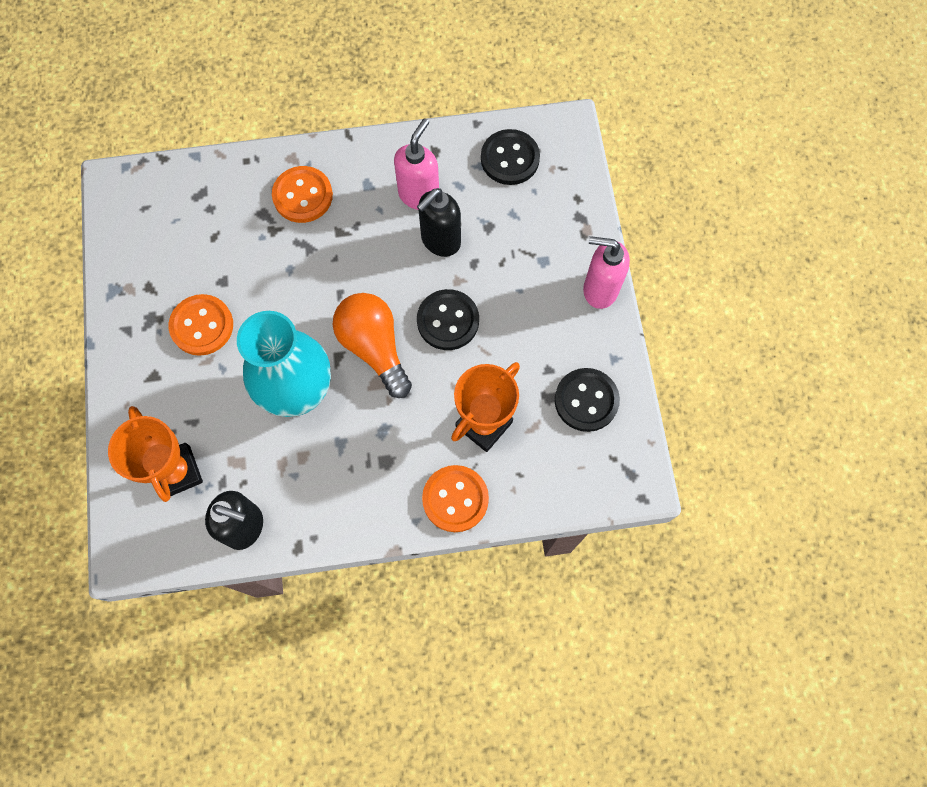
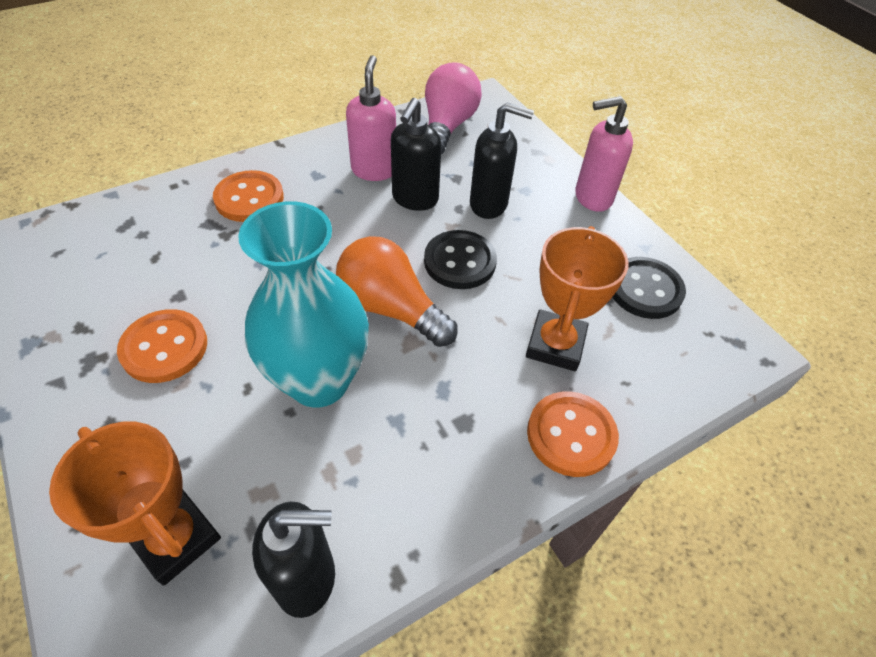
camera: 25 degrees left, 20 degrees down
(502, 268) = (489, 205): none -> black soap dispenser
(510, 158) = (447, 126): black button -> pink light bulb

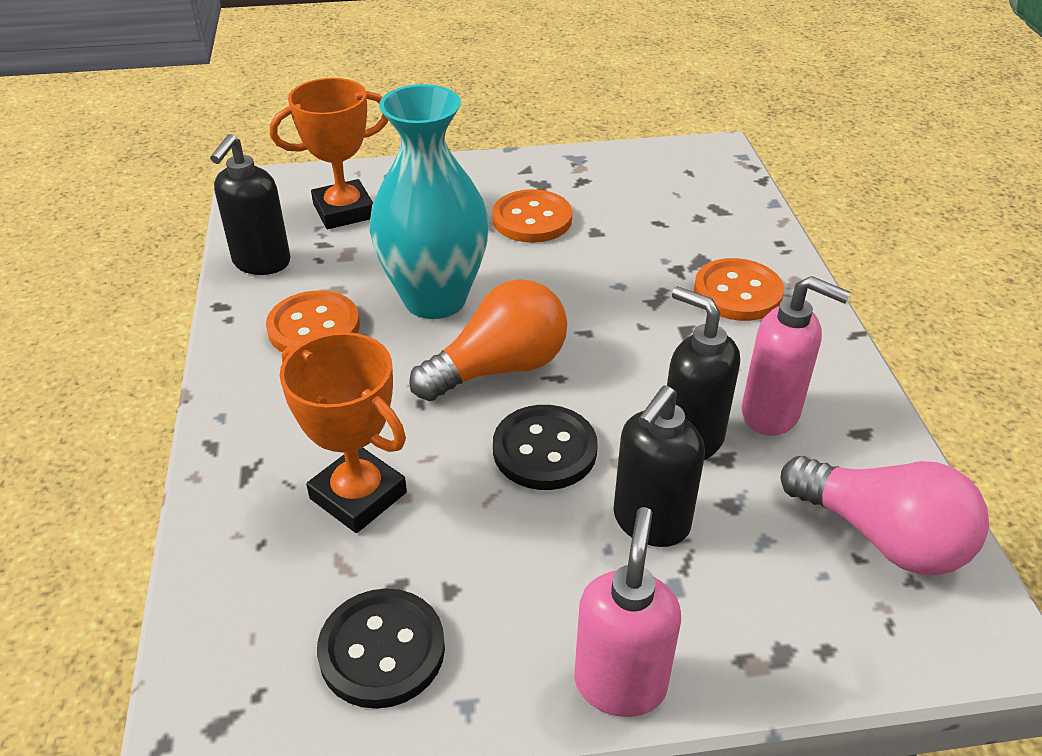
camera: 115 degrees right, 10 degrees down
(571, 435) = (241, 460): orange button -> orange button (314, 327)

